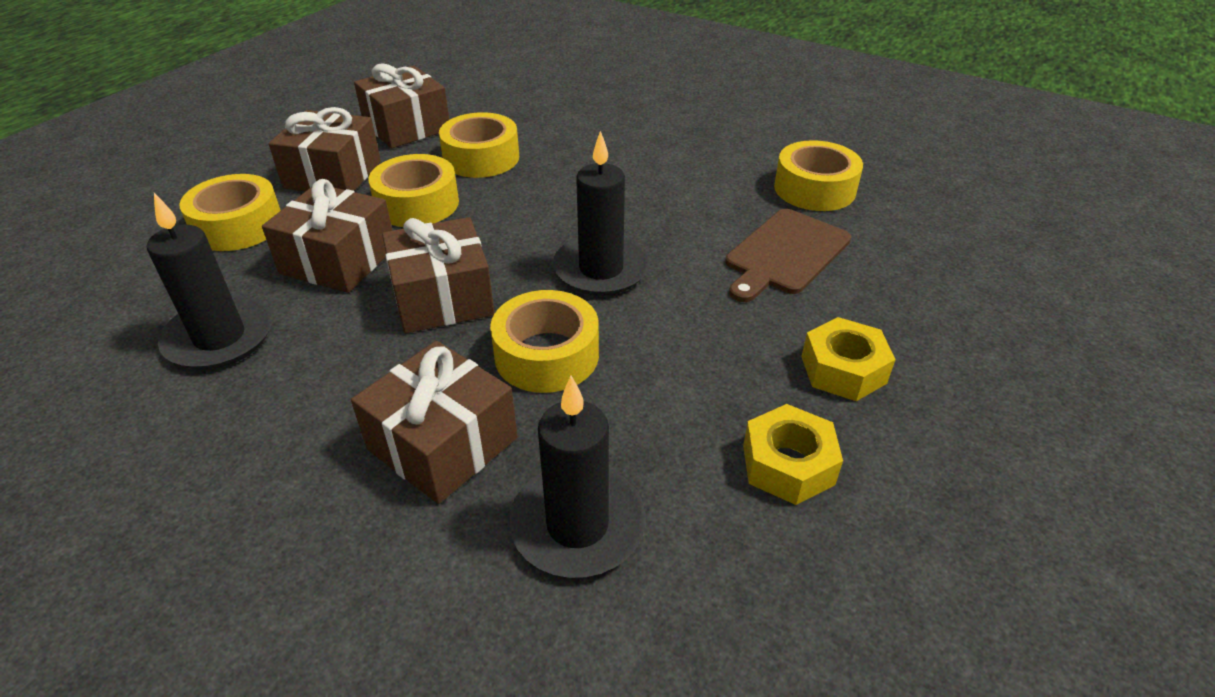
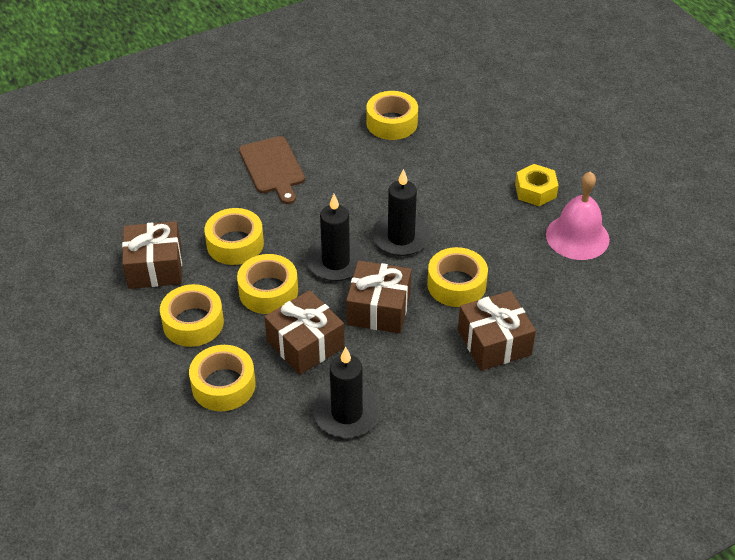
camera: 60 degrees left, 5 degrees up
(333, 174) = (193, 323): brown gift -> yellow tape
(577, 525) = (569, 314): black candle -> black candle (335, 262)
(785, 254) = (440, 164): brown cutting board -> brown cutting board (273, 167)
(788, 464) = (577, 237): yellow nut -> pink bell

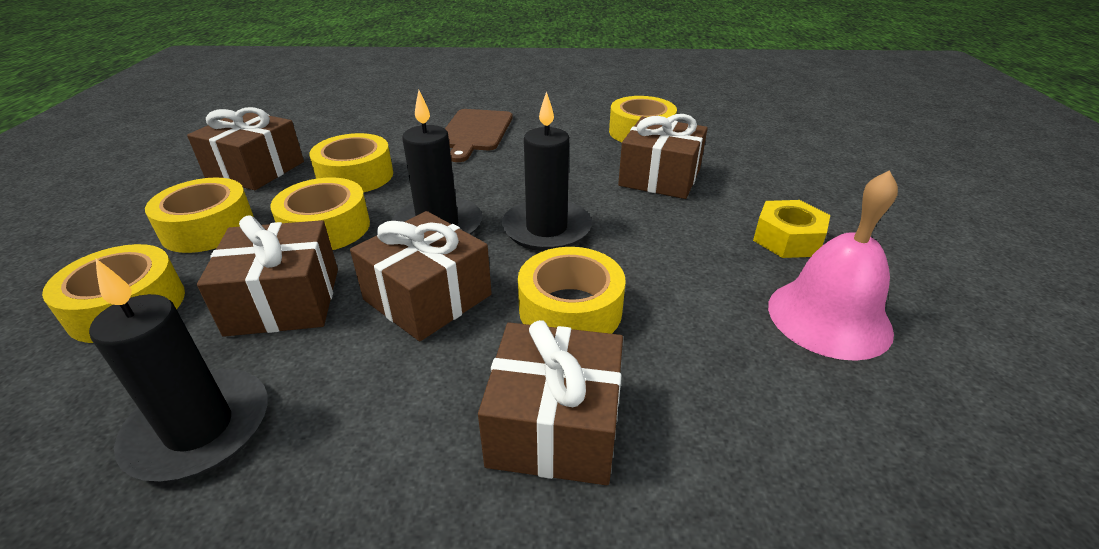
camera: 30 degrees right, 10 degrees down
(435, 166) = (660, 177): none -> brown gift

